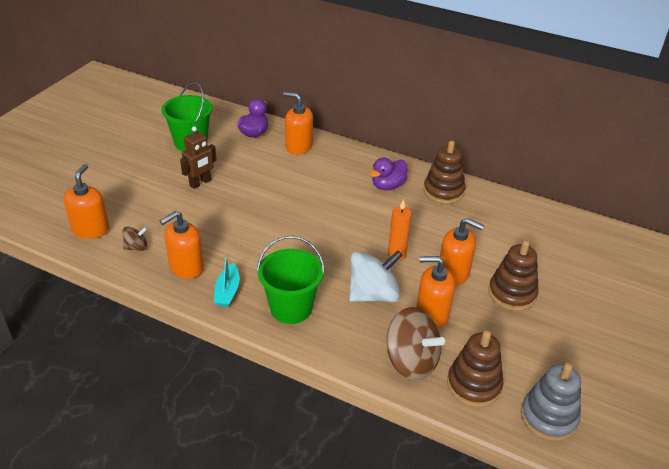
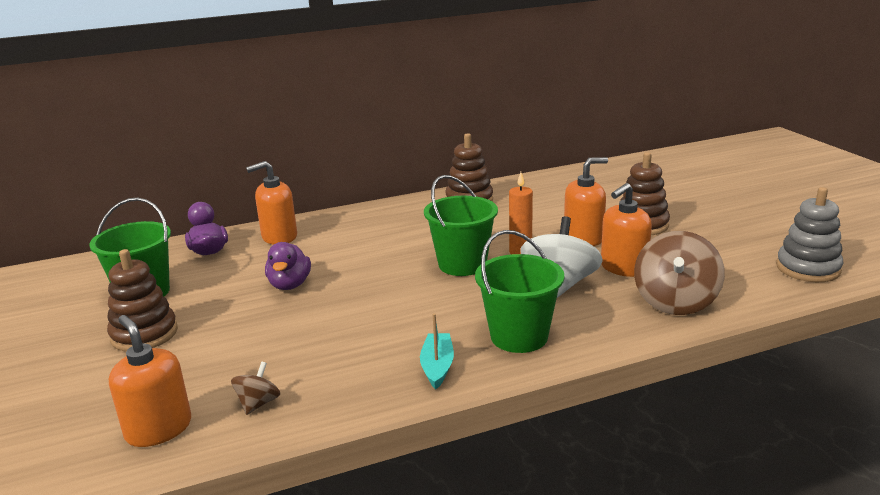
camera: 45 degrees left, 15 degrees down
(186, 267) = (353, 379): orange soap dispenser -> none
(200, 183) = (225, 313): brown robot -> none
(227, 291) = (437, 366): turquoise boat -> turquoise boat turned 135 degrees counterclockwise
(350, 238) = (462, 264): none -> green bucket
(388, 186) = (419, 219): purple duck -> purple duck (290, 285)
(411, 361) = (675, 302): brown spinning top -> brown spinning top turned 120 degrees clockwise
(474, 385) = (737, 285): brown stacking toy -> brown stacking toy (144, 334)

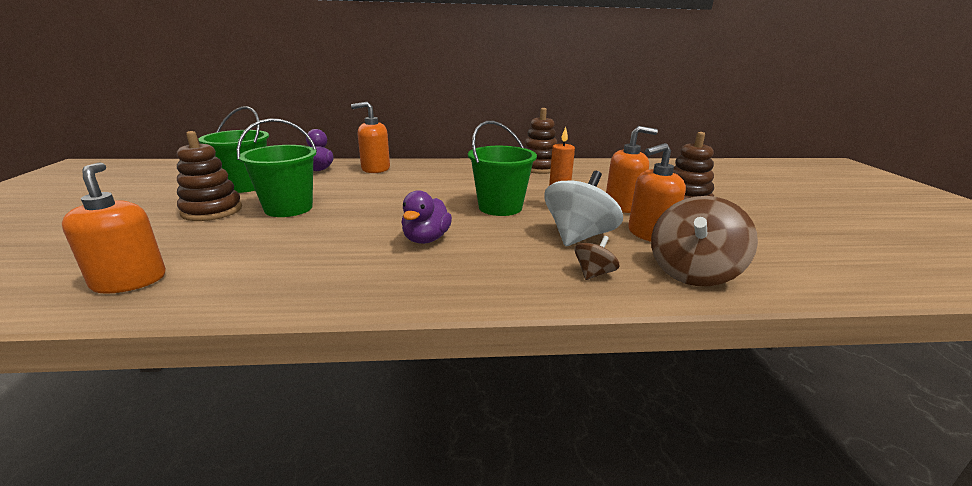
camera: 15 degrees right, 0 degrees up
(258, 403) = (228, 278): brown spinning top -> brown spinning top (594, 273)
(290, 285) = (351, 198): purple duck -> purple duck (426, 239)
(437, 366) = (411, 282): turquoise boat -> none
(519, 336) = (509, 272): green bucket -> green bucket (288, 208)
(808, 268) = (863, 269): grey stacking toy -> none

